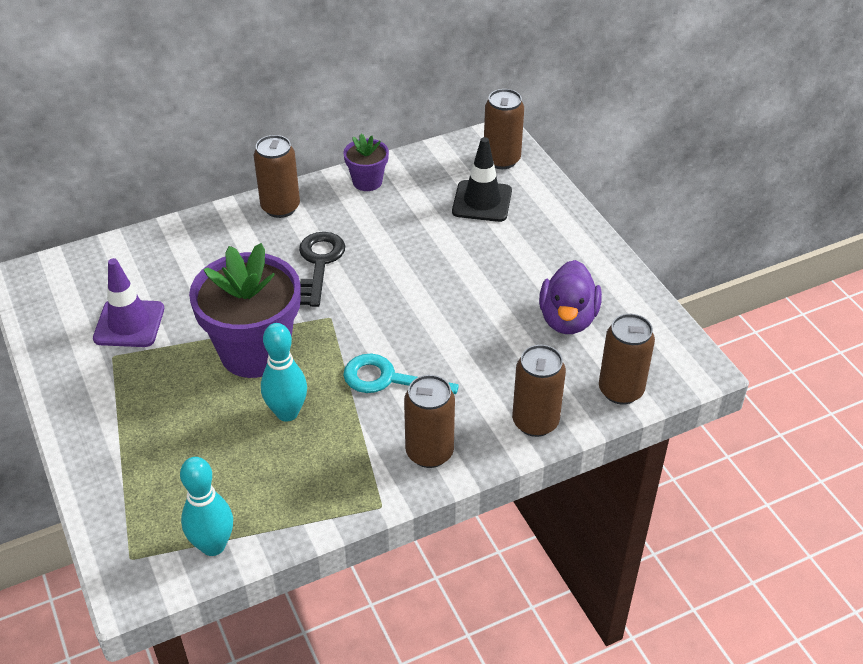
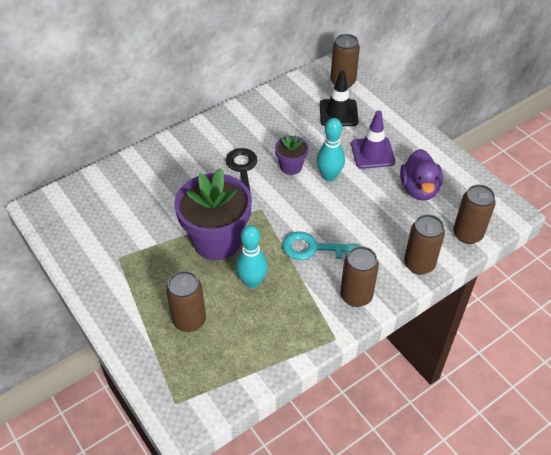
camera: 10 degrees left, 5 degrees up
(129, 324) = (123, 232): purple traffic cone -> purple traffic cone (372, 153)
(213, 545) = (230, 385): turquoise bowling pin -> turquoise bowling pin (329, 176)
(280, 207) = (203, 134): brown can -> brown can (189, 320)
(367, 181) = (257, 108): purple flower pot -> purple flower pot (291, 167)

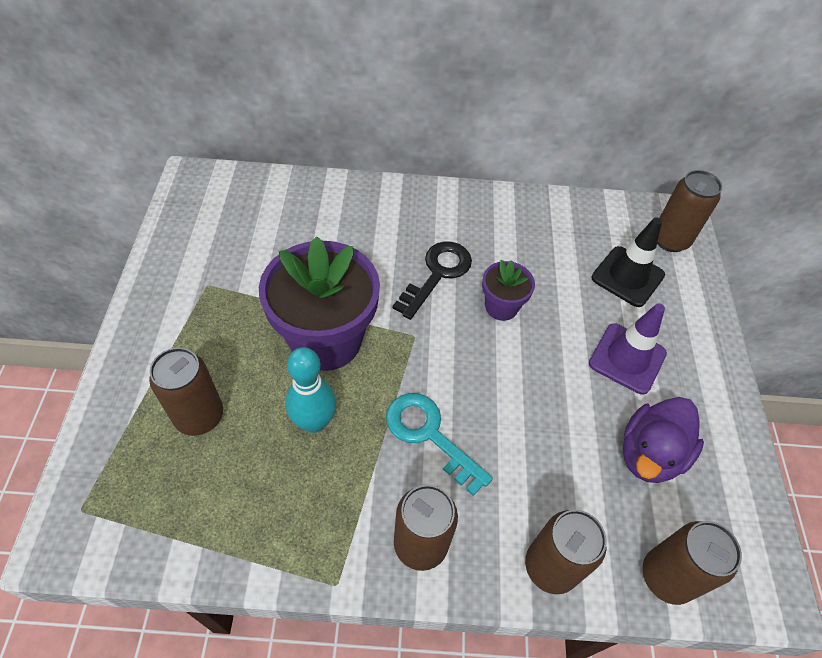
camera: 35 degrees right, 5 degrees up
(329, 176) = (539, 351): turquoise bowling pin -> none

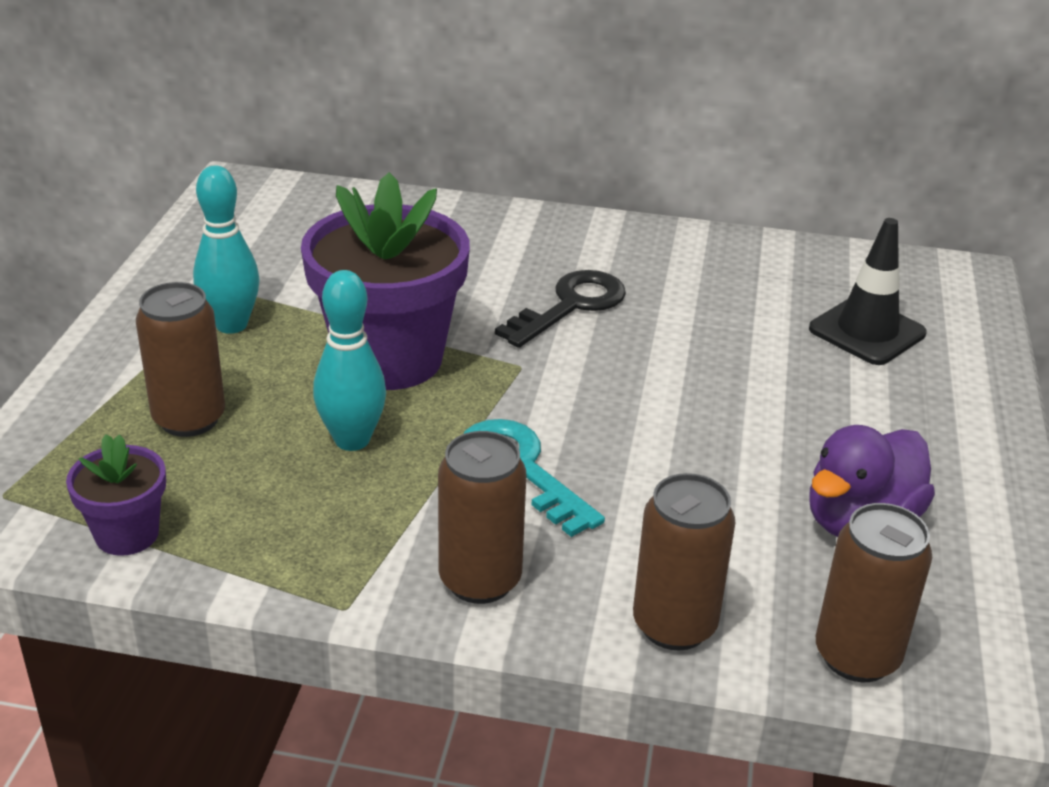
camera: 10 degrees right, 20 degrees down
(213, 319) = (231, 325): none -> turquoise bowling pin
(501, 307) = (661, 347): purple flower pot -> purple flower pot (127, 534)
(627, 358) = (846, 417): purple traffic cone -> none
(670, 240) = (944, 298): brown can -> none

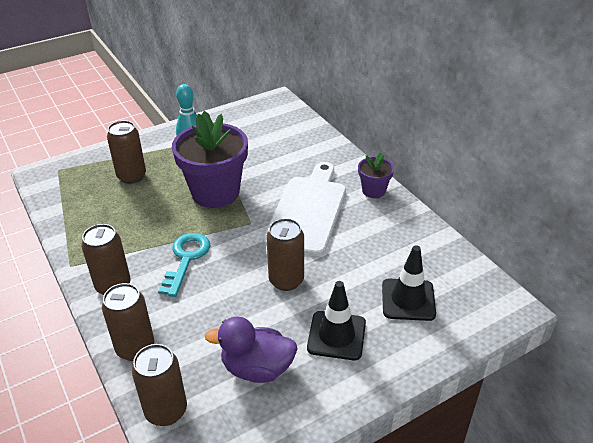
camera: 50 degrees right, 5 degrees up
(127, 534) = (63, 202): purple flower pot -> purple flower pot (373, 191)
(352, 440) = (159, 213): turquoise bowling pin -> none
(571, 305) = (308, 211): black key -> white cutting board
(702, 403) = (286, 280): none -> brown can
(870, 421) = (336, 335): none -> black traffic cone

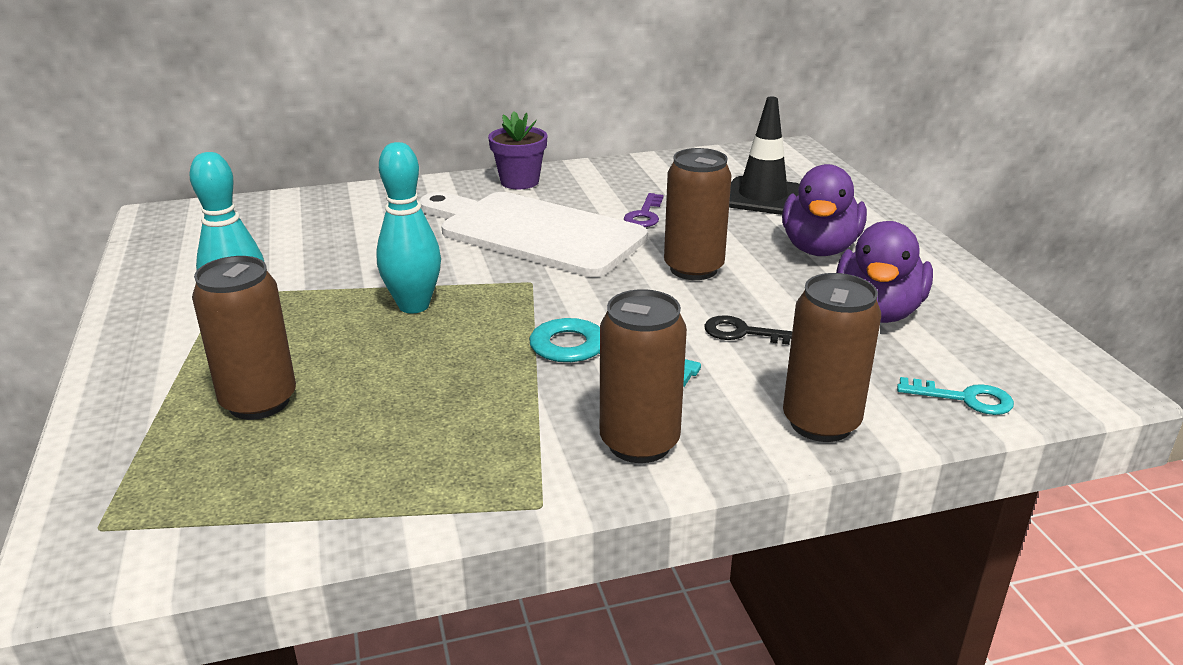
camera: 75 degrees left, 10 degrees down
(166, 411) = (965, 399): brown can -> turquoise key
(215, 192) = (414, 306): purple flower pot -> turquoise bowling pin
(217, 310) = (744, 333): none -> black key
(336, 335) = (819, 249): black traffic cone -> purple duck
(351, 249) = (644, 215): none -> purple key

